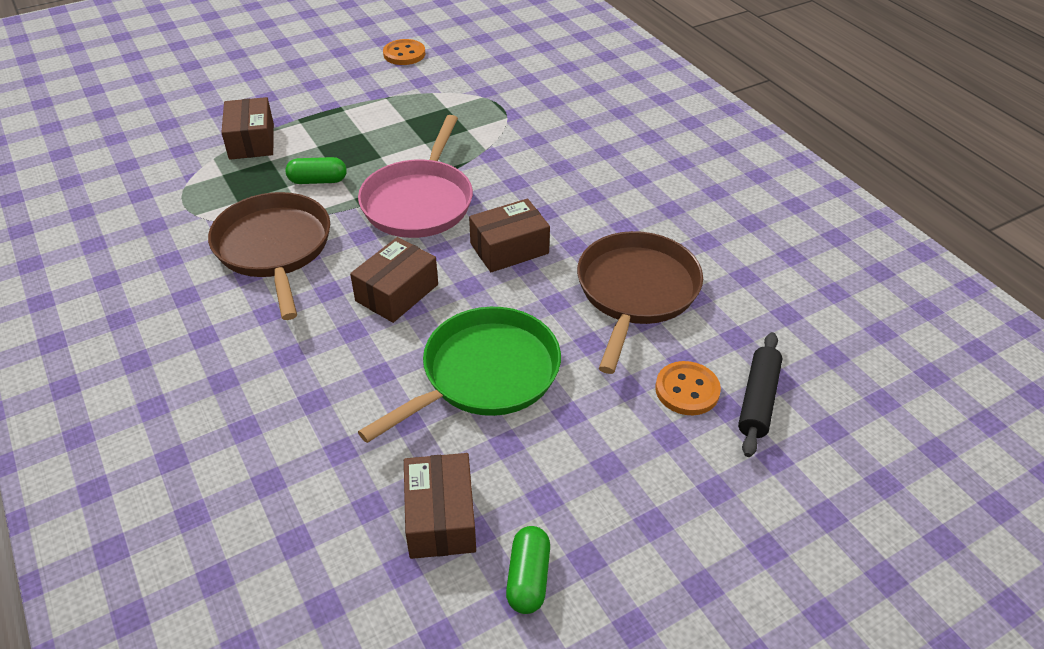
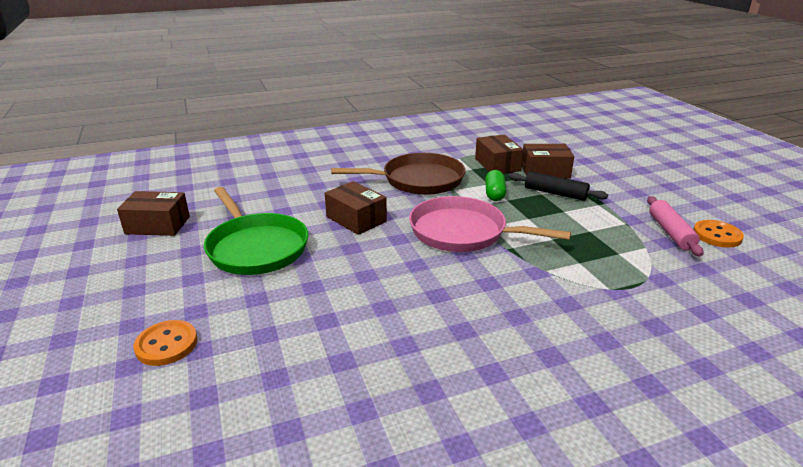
camera: 100 degrees right, 15 degrees down
(401, 76) = (670, 232): none -> pink rolling pin
(509, 248) = (390, 270): brown box -> brown box (497, 165)
(528, 578) = (89, 249): green capsule -> none
(636, 291) = (303, 336): brown pan -> none
(758, 400) = (118, 390): black rolling pin -> black rolling pin (555, 193)

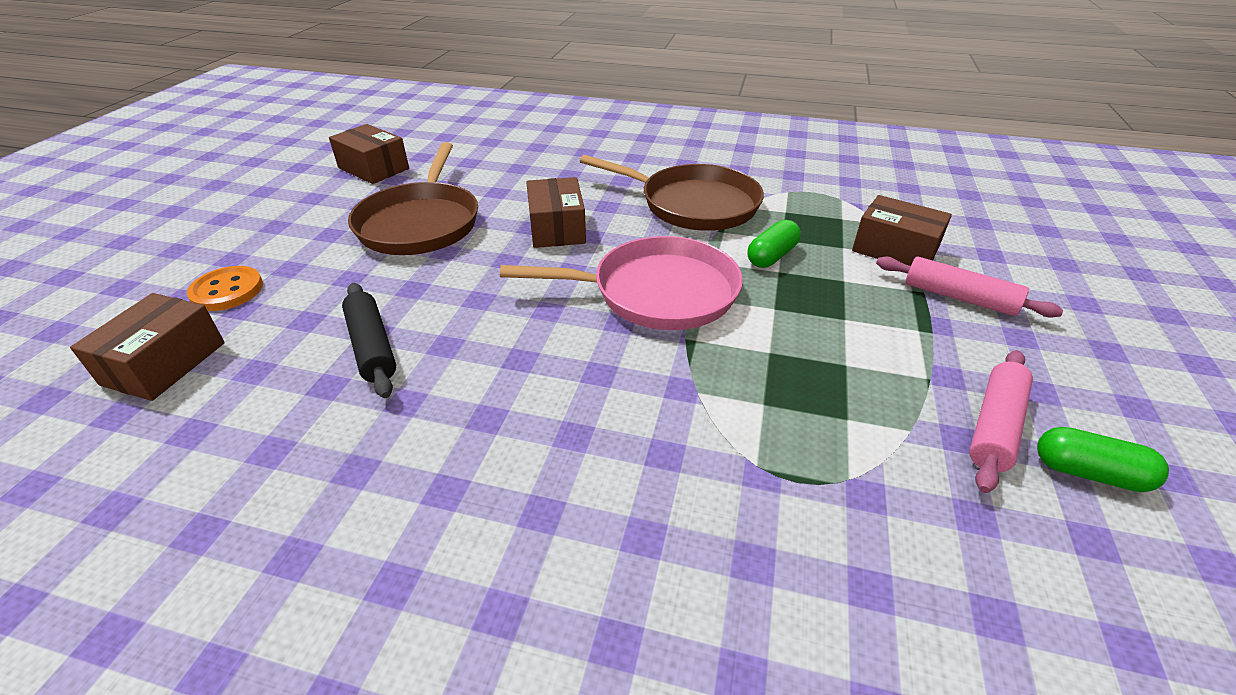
camera: 35 degrees right, 10 degrees up
(256, 247) = (420, 223): green pan -> brown pan
(462, 232) = (657, 292): pink pan -> pink pan turned 120 degrees clockwise
(497, 165) = (832, 217): brown box -> brown box (164, 363)
(555, 193) = (867, 287): black rolling pin -> black rolling pin (372, 347)
(596, 184) = (959, 297): none -> pink rolling pin
(717, 235) = (1089, 473): orange button -> green capsule

